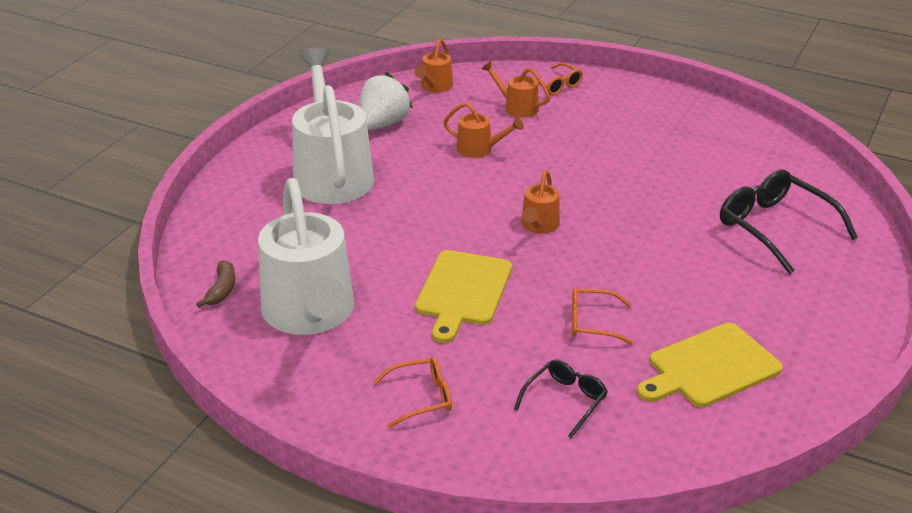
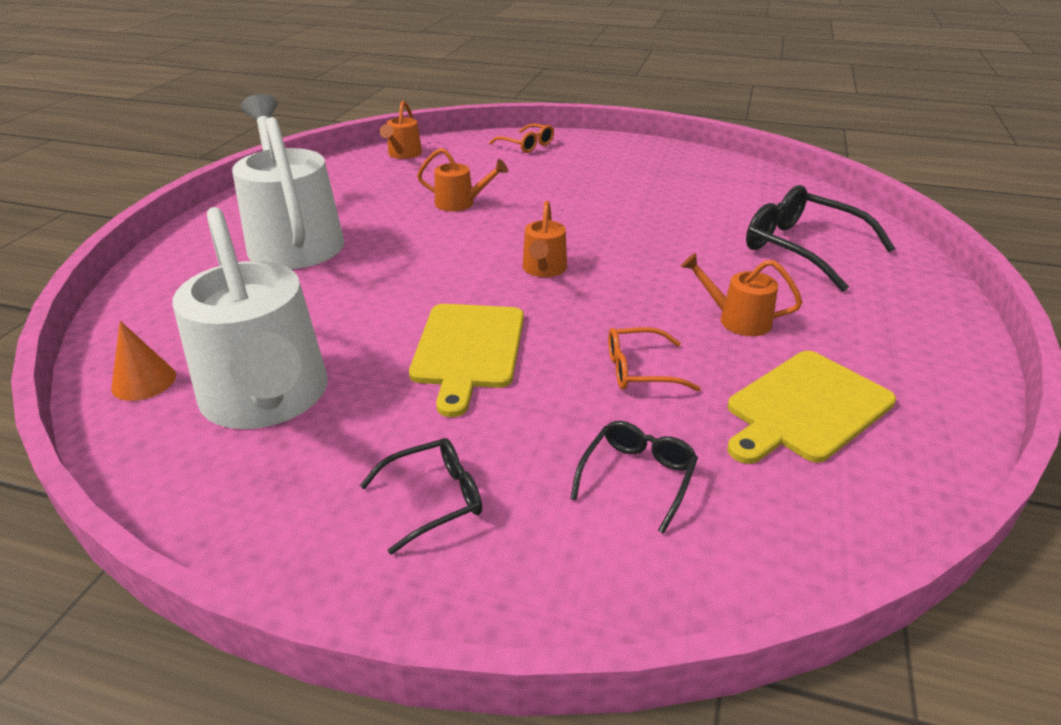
camera: 10 degrees left, 0 degrees up
(222, 290) = (144, 381): brown banana -> orange cone
(382, 124) = (350, 189): white strawberry -> none
(421, 398) = (433, 499): orange glasses -> black glasses
(516, 107) = (492, 165): orange watering can -> orange watering can (736, 319)

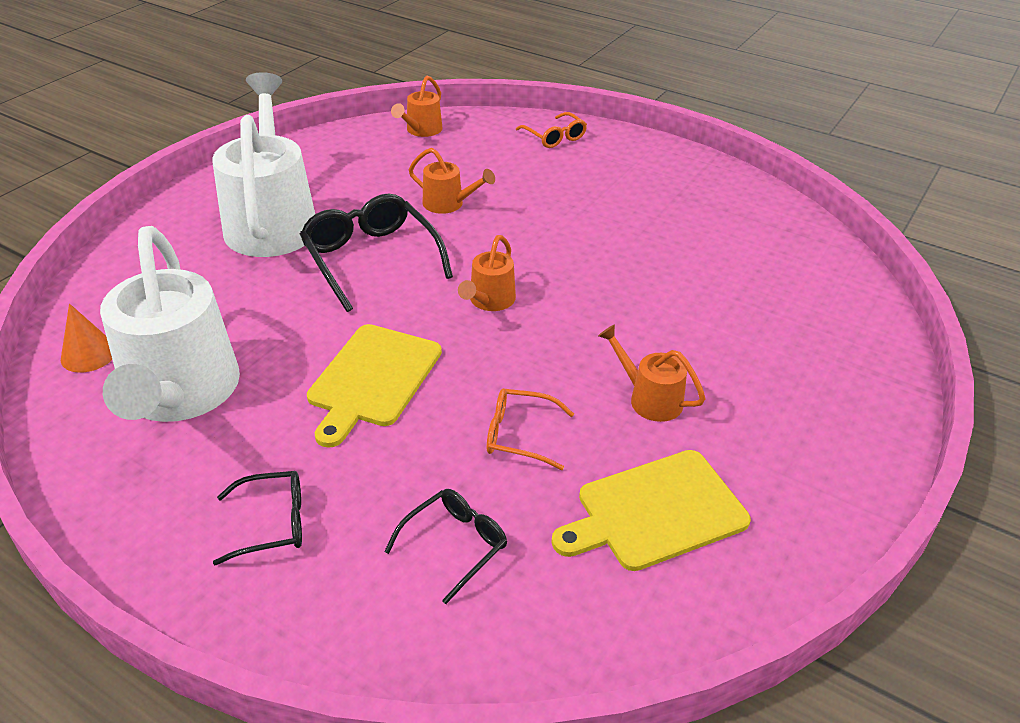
camera: 15 degrees right, 5 degrees up
(803, 248) = (775, 325): black glasses -> black glasses (371, 259)

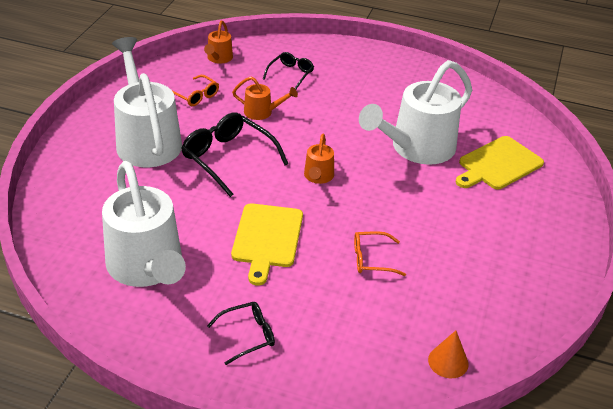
camera: 15 degrees left, 0 degrees up
(89, 354) = (71, 251): orange cone -> orange cone (448, 361)
(454, 545) = (360, 329): black glasses -> black glasses (290, 74)
(554, 137) = (312, 53): orange glasses -> orange glasses (195, 96)
(648, 398) = (439, 225): orange watering can -> none
(655, 281) = (416, 149): none -> white watering can
(656, 512) = (466, 291): yellow cutting board -> yellow cutting board (498, 164)

